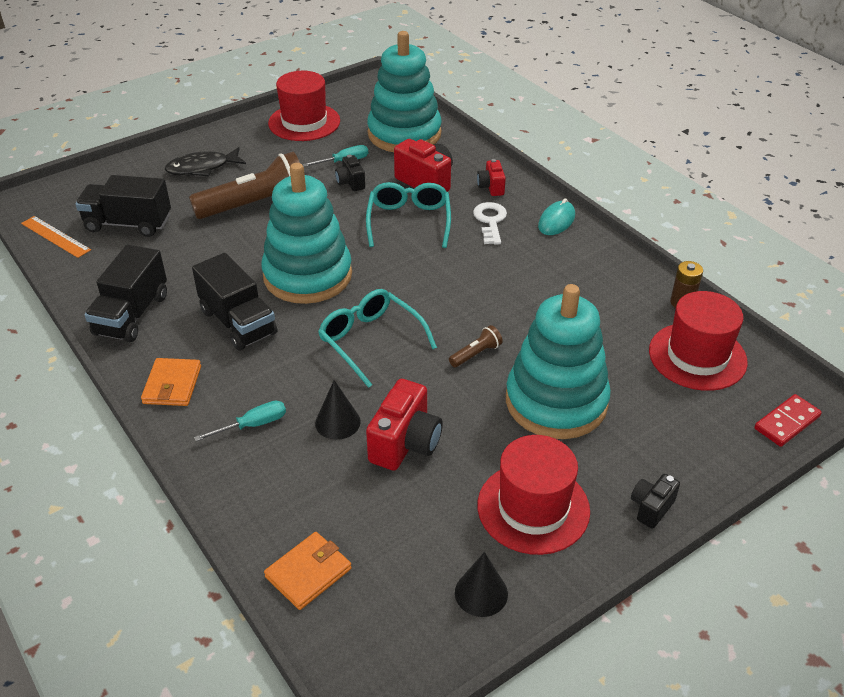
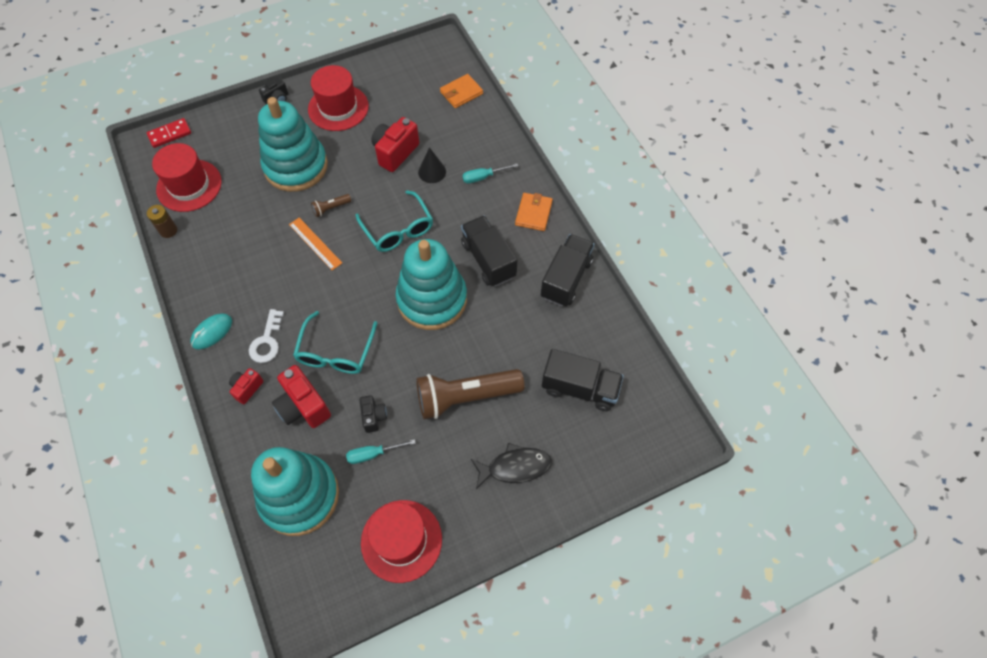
camera: 170 degrees left, 20 degrees up
(55, 236) = (641, 380): orange ruler -> orange ruler (315, 243)
(481, 593) = (380, 73): black cone -> none
(491, 187) = (247, 388): red camera -> red camera turned 150 degrees counterclockwise

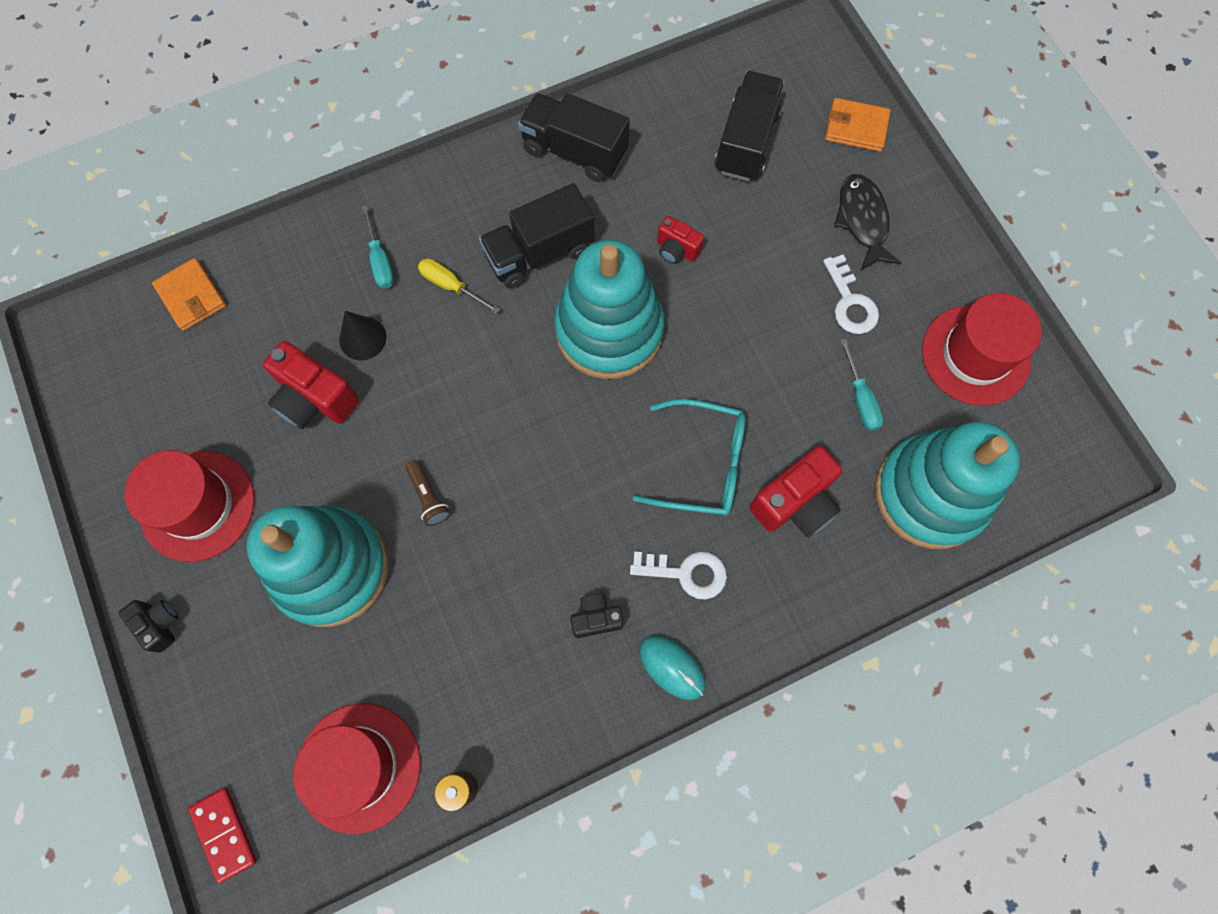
camera: 90 degrees left, 10 degrees up
(247, 388) = (770, 593): red camera -> red camera (676, 250)
(315, 243) = (500, 516): orange ruler -> none
(374, 417) = (805, 401): black camera -> black camera (596, 618)
(398, 229) = (477, 385): turquoise glasses -> none
(447, 453) = (850, 302): none -> white key
(465, 213) = (451, 286): none -> yellow screwdriver
(465, 397) = (767, 281): brown flashlight -> none
(533, 213) = (456, 190): orange wallet -> orange wallet (856, 127)

